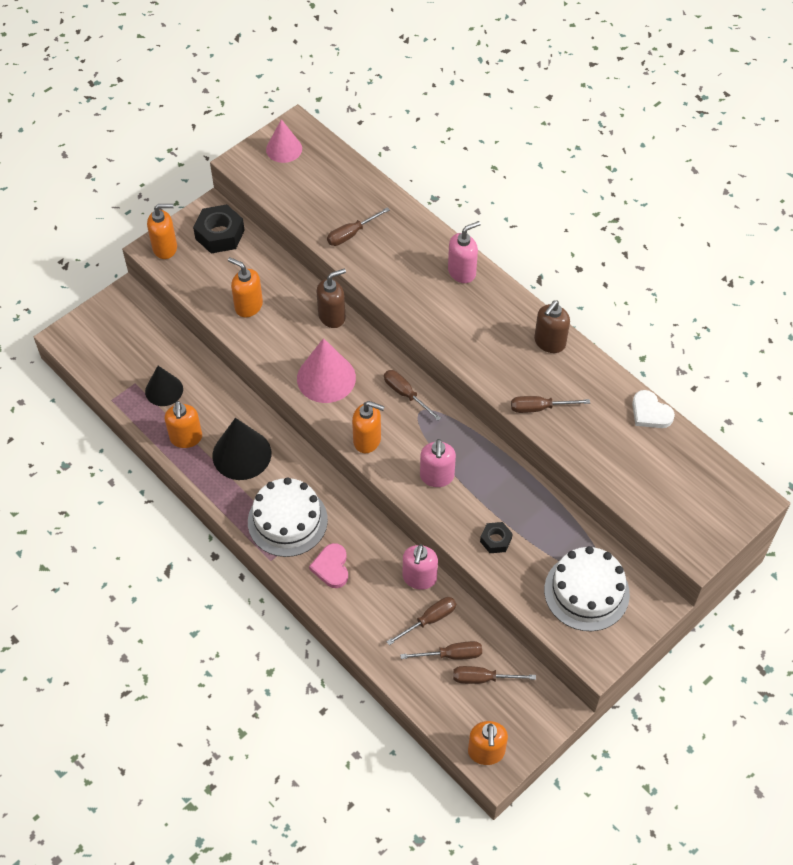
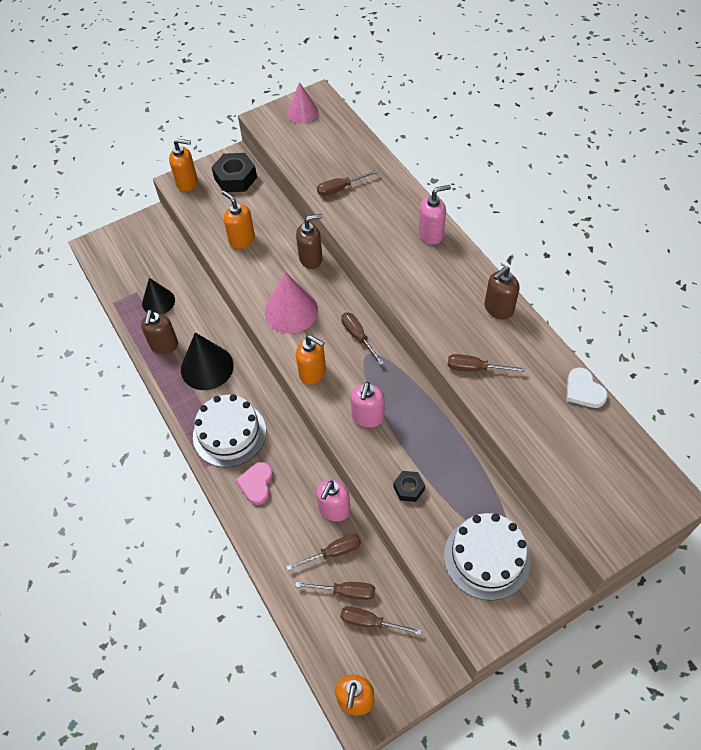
camera: 15 degrees right, 0 degrees up
(186, 438) = (164, 345): orange soap dispenser -> brown soap dispenser

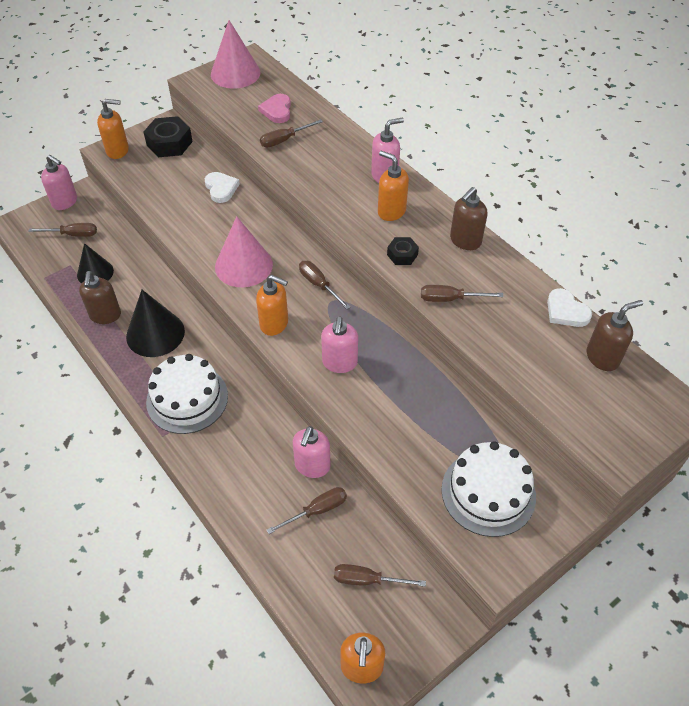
camera: 10 degrees left, 5 degrees down
(137, 227) = (65, 202): none -> pink soap dispenser
(242, 240) = (182, 201): orange soap dispenser -> orange soap dispenser (391, 211)
(256, 484) = (223, 448): pink heart -> pink heart (277, 110)
(278, 229) = (221, 188): none -> white heart
(302, 112) = (235, 73): pink cone -> pink cone, size x1.51
(311, 259) = (259, 214): brown soap dispenser -> brown soap dispenser (602, 357)
(345, 591) = (335, 550): brown screwdriver -> brown screwdriver (72, 234)
(408, 488) = (393, 430): black nut -> black nut (402, 255)

